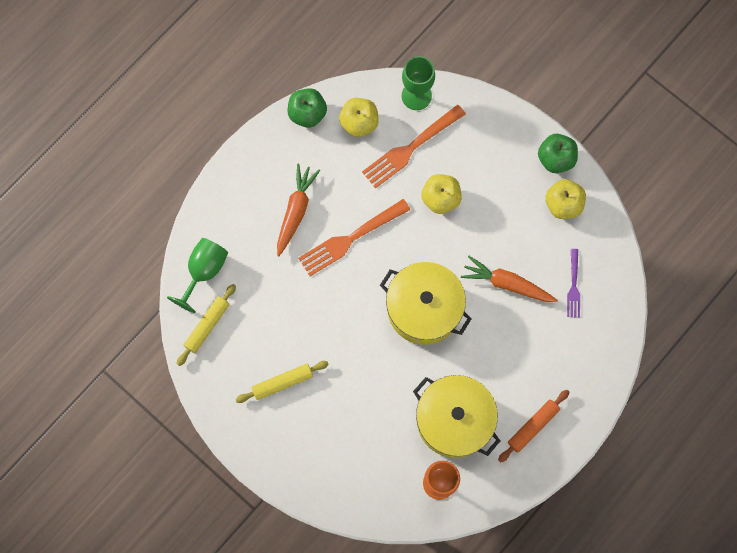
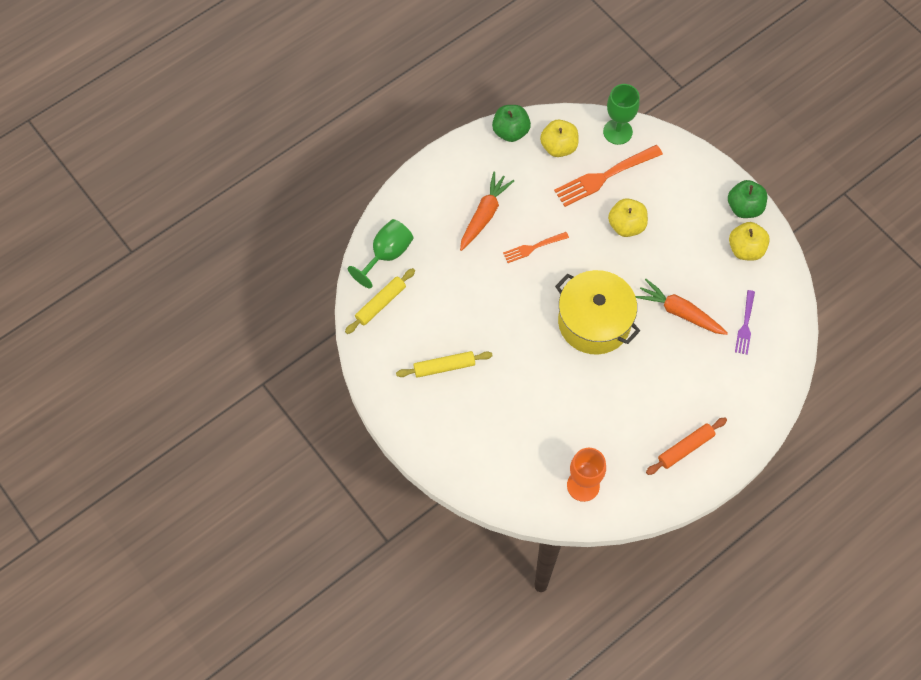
camera: 10 degrees right, 10 degrees down
(351, 238) = (533, 247): orange fork -> orange fork, size x0.57
(454, 420) = (607, 429): yellow pot -> none

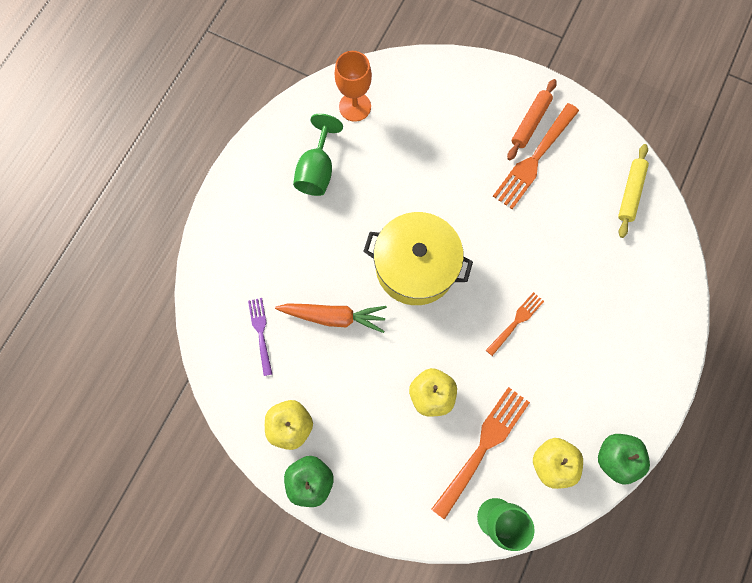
camera: 155 degrees right, 10 degrees up
(387, 254) = (656, 246): green goblet -> green goblet (317, 171)
(444, 367) = (534, 158): yellow rolling pin -> orange fork
(484, 215) = (586, 337): orange carrot -> none
(685, 448) = (275, 179): orange rolling pin -> orange rolling pin (530, 122)

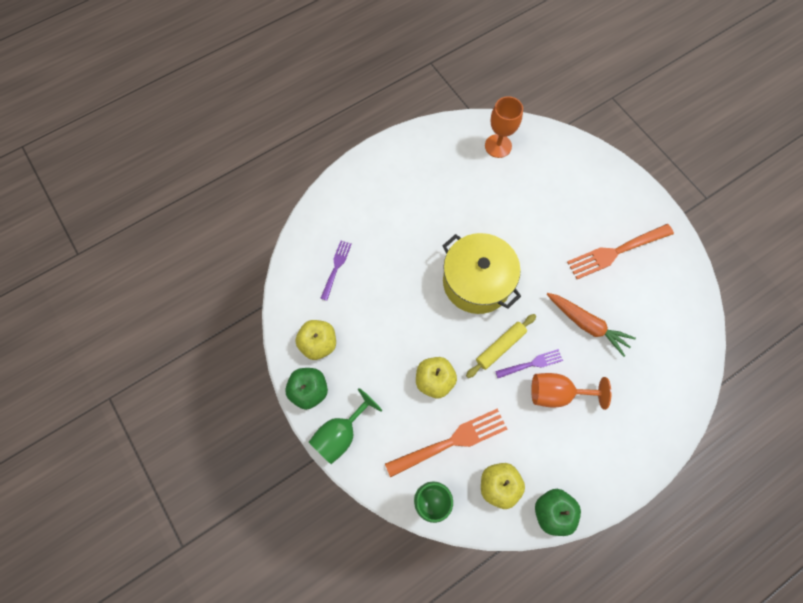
camera: 30 degrees right, 5 degrees down
(317, 171) = (444, 177): green goblet -> green goblet (340, 434)
(334, 316) = (395, 284): orange carrot -> orange carrot (587, 324)
(516, 322) = (531, 364): orange fork -> purple fork
(530, 122) = (628, 223): orange rolling pin -> none
(556, 337) = (556, 393): none -> orange goblet
(630, 193) = (681, 317): yellow rolling pin -> yellow rolling pin (500, 347)

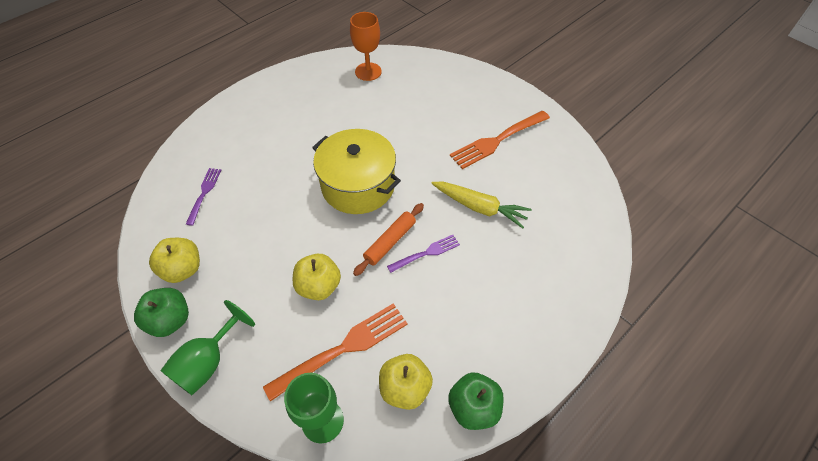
camera: 10 degrees left, 15 degrees down
(500, 347) = (390, 242): yellow rolling pin -> orange rolling pin
(556, 393) = (458, 278): orange goblet -> none
(587, 324) = (479, 207): orange carrot -> yellow carrot

